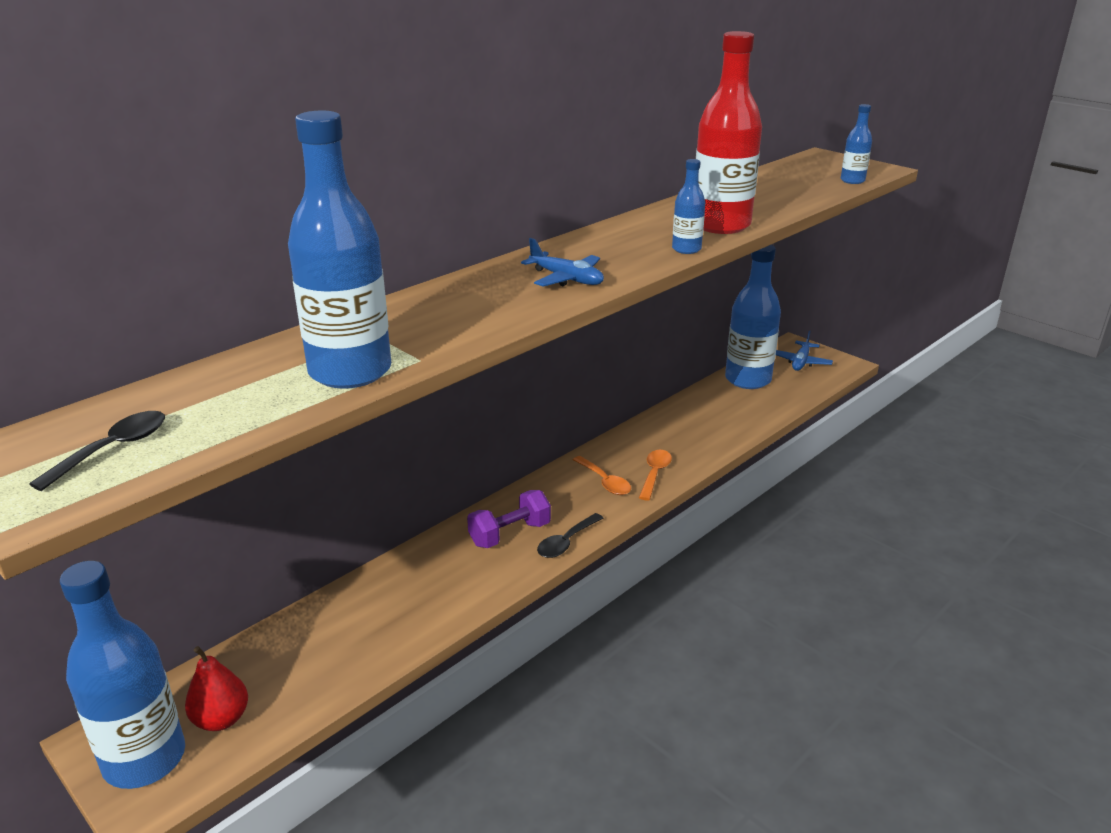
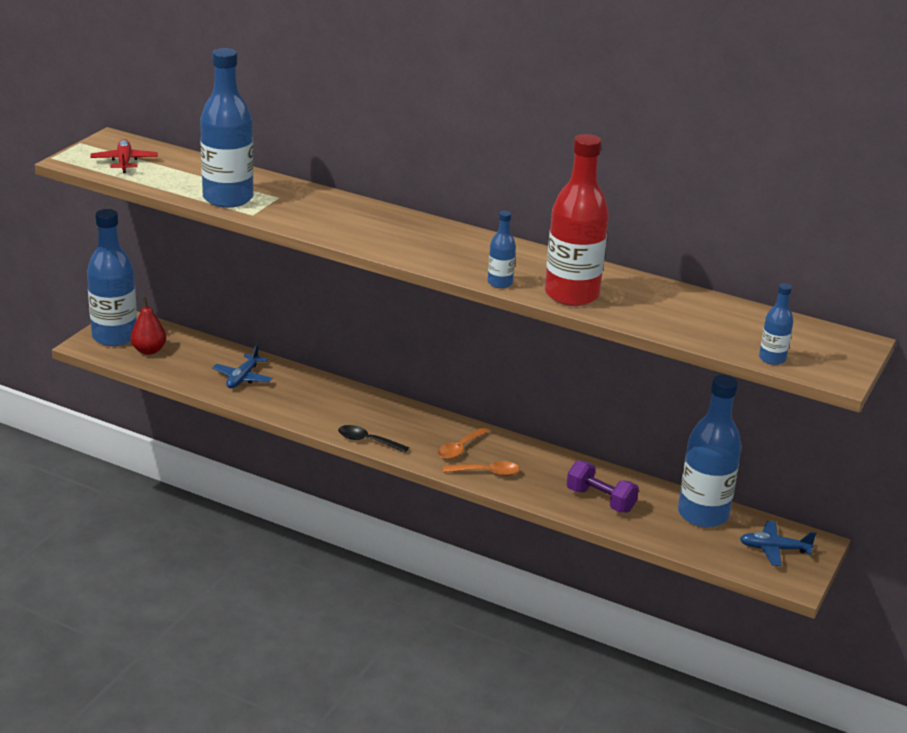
camera: 70 degrees right, 0 degrees up
(113, 449) = (124, 162): black spoon -> red plane
(510, 534) = (365, 415): purple dumbbell -> purple dumbbell (600, 500)
(566, 279) = (406, 243): blue plane -> blue plane (243, 378)

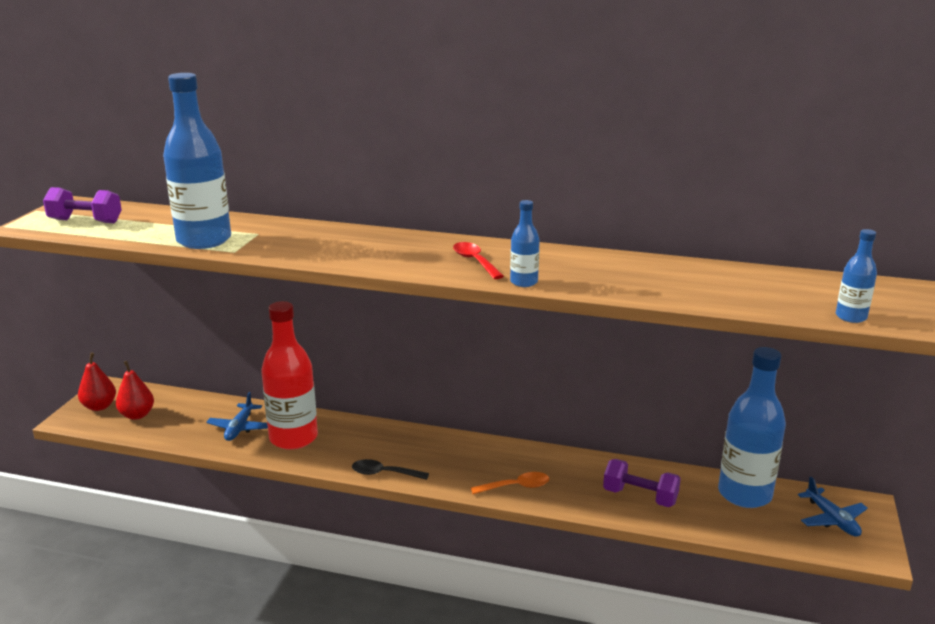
camera: 10 degrees left, 5 degrees down
(114, 337) = (99, 406): blue bottle -> red pear
(124, 162) = (85, 221): red plane -> purple dumbbell
(460, 449) = (480, 466): orange spoon -> none
(466, 255) = (475, 261): none -> red spoon
(571, 295) = (604, 283): red bottle -> red bottle (293, 438)
(774, 549) = (832, 519): blue plane -> blue plane turned 105 degrees counterclockwise

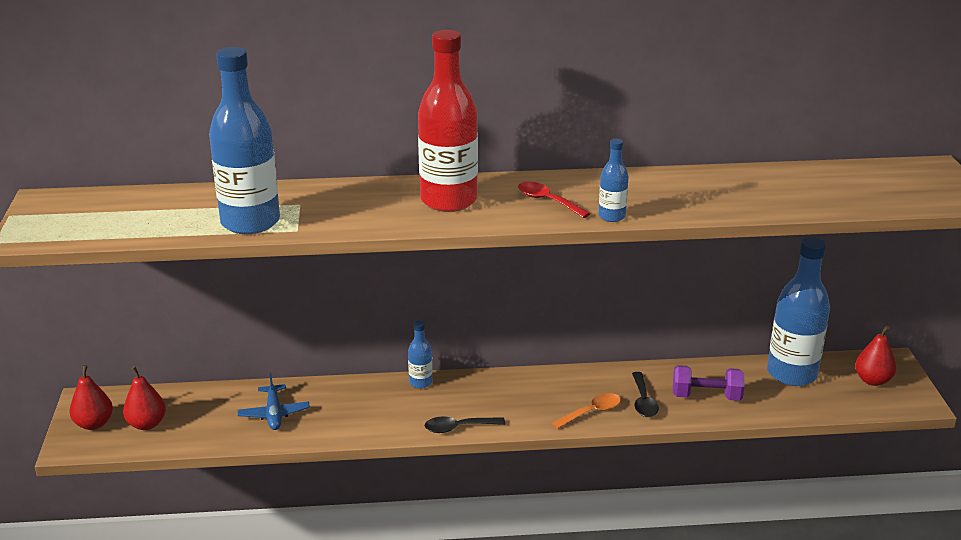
camera: 20 degrees left, 5 degrees up
(85, 221) = (88, 220): purple dumbbell -> none
(293, 438) = (340, 412): red bottle -> red bottle (449, 200)
(573, 488) = (643, 401): none -> black spoon
(832, 519) = (872, 380): blue plane -> red pear
(851, 317) = (903, 204): blue bottle -> blue bottle (421, 382)

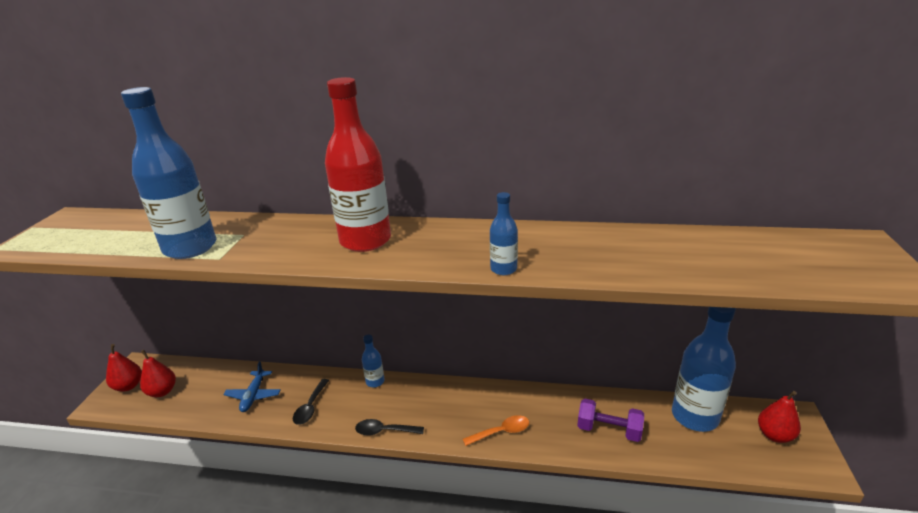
camera: 15 degrees right, 0 degrees up
(547, 201) = (451, 248): red spoon -> none
(643, 401) = (550, 427): black spoon -> black spoon (310, 407)

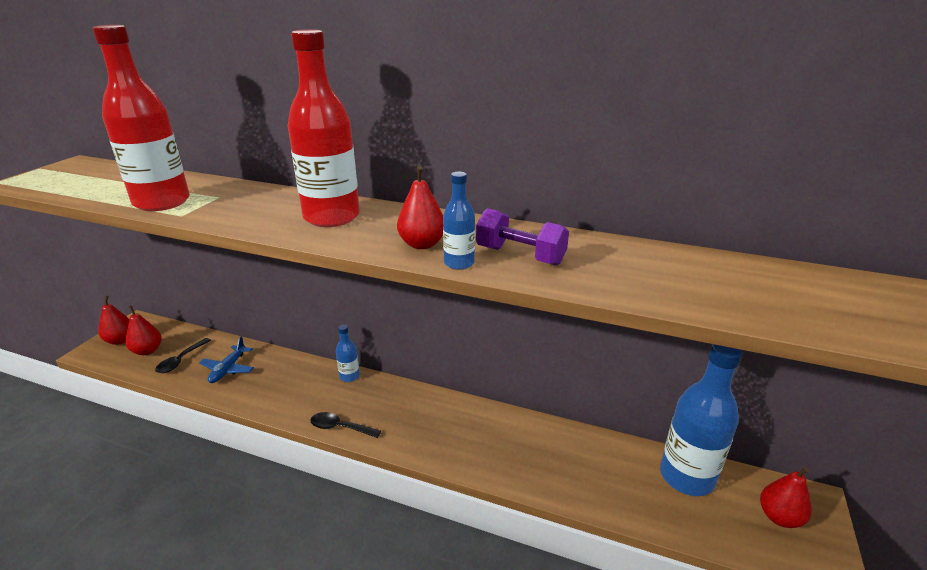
camera: 10 degrees right, 0 degrees up
(190, 248) = (162, 202): blue bottle -> red bottle
(310, 407) = (277, 390): black spoon -> black spoon (181, 360)
(462, 256) = (422, 244): none -> red pear
(501, 432) = (460, 451): orange spoon -> none
(609, 430) = (580, 472): purple dumbbell -> purple dumbbell (520, 256)

